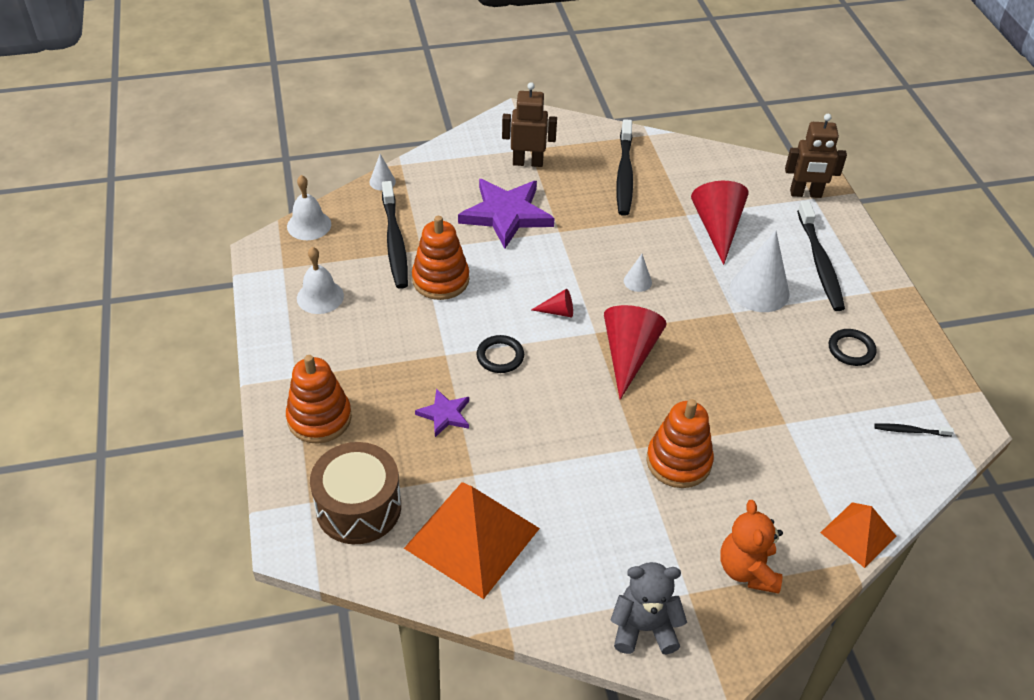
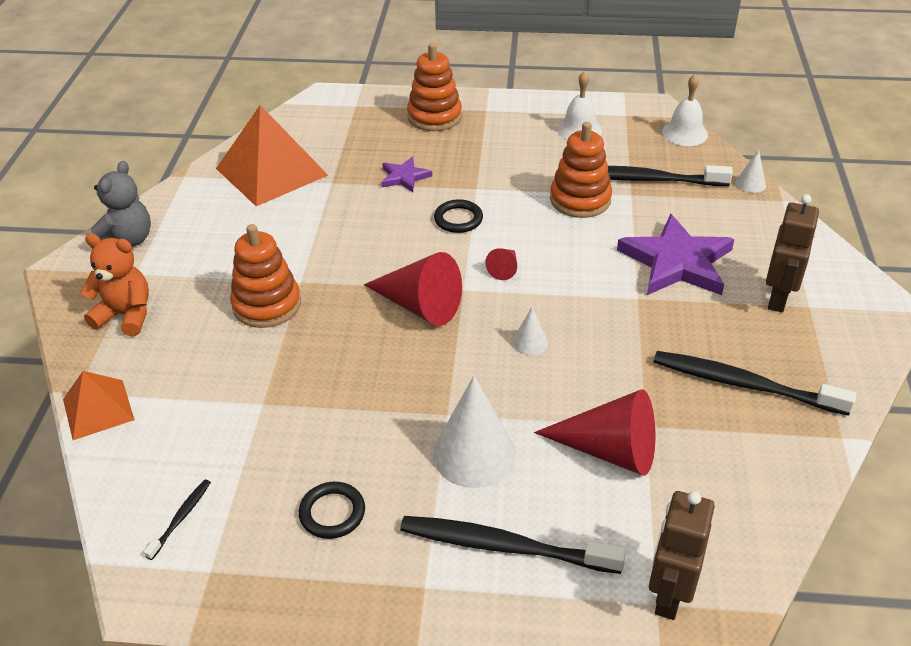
camera: 110 degrees right, 5 degrees down
(358, 507) = (336, 125): brown drum -> none

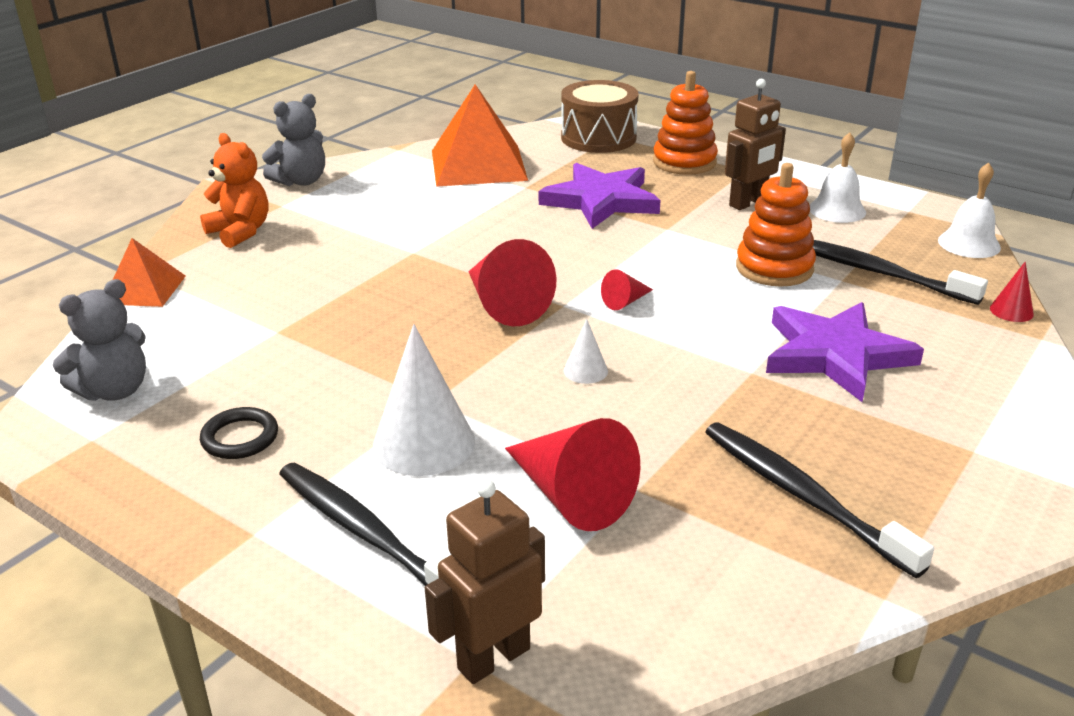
camera: 30 degrees right, 10 degrees down
(181, 518) = (115, 390): black toothbrush -> grey teddy bear
(267, 305) = (363, 260): orange stacking toy -> none
(346, 111) = (598, 138): none -> brown drum
(404, 177) = (601, 200): purple star -> purple star, size x1.98
(458, 219) = (620, 248): black ring -> none
(750, 184) = (1011, 311): white cone -> red cone
(778, 298) = (937, 429): brown robot -> brown robot (748, 203)

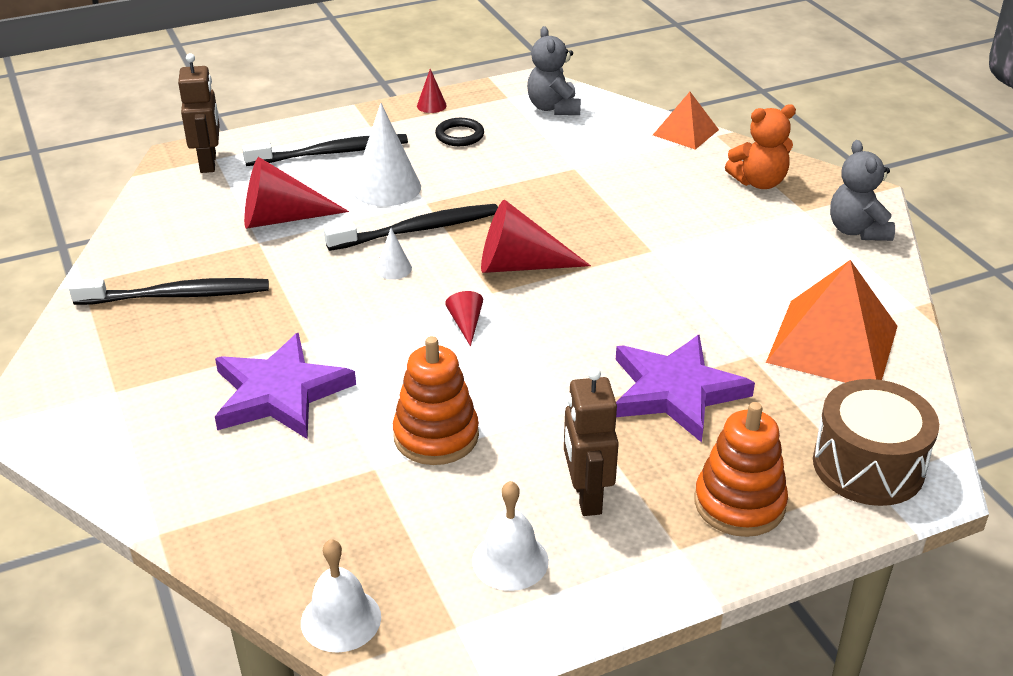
camera: 120 degrees right, 5 degrees up
(876, 272) = (362, 501): black toothbrush -> black toothbrush (417, 230)
(1011, 311) = (210, 547): red cone -> red cone (431, 105)

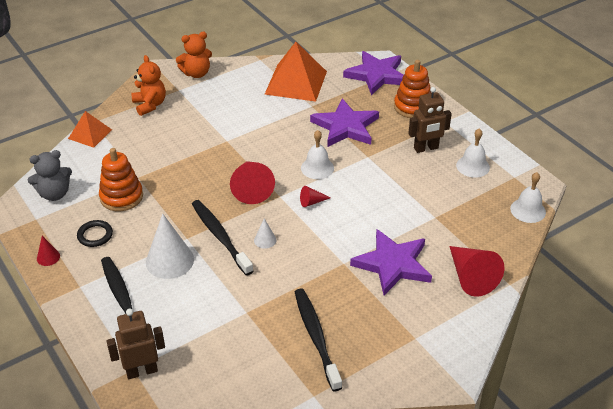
camera: 100 degrees left, 5 degrees up
(282, 218) = (216, 306): red cone -> red cone (470, 277)
(436, 436) = (405, 199): orange stacking toy -> orange stacking toy (121, 197)
(555, 340) = (317, 168): none -> white bell
(857, 231) = (196, 73): grey teddy bear -> orange teddy bear
(868, 466) = (376, 75): brown drum -> purple star

